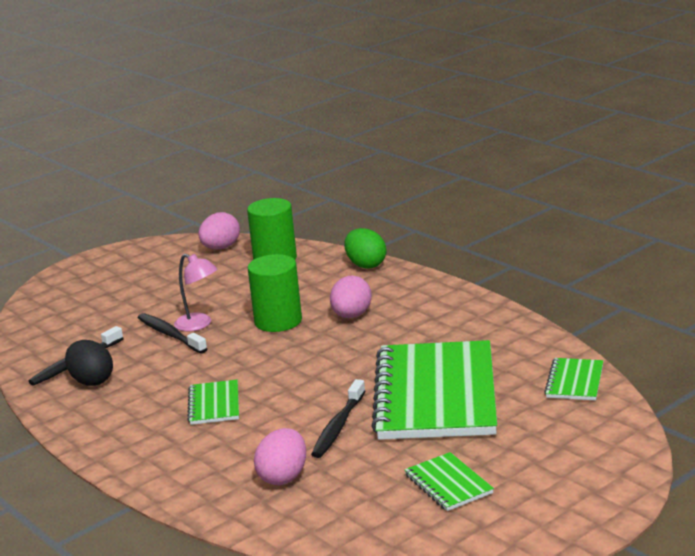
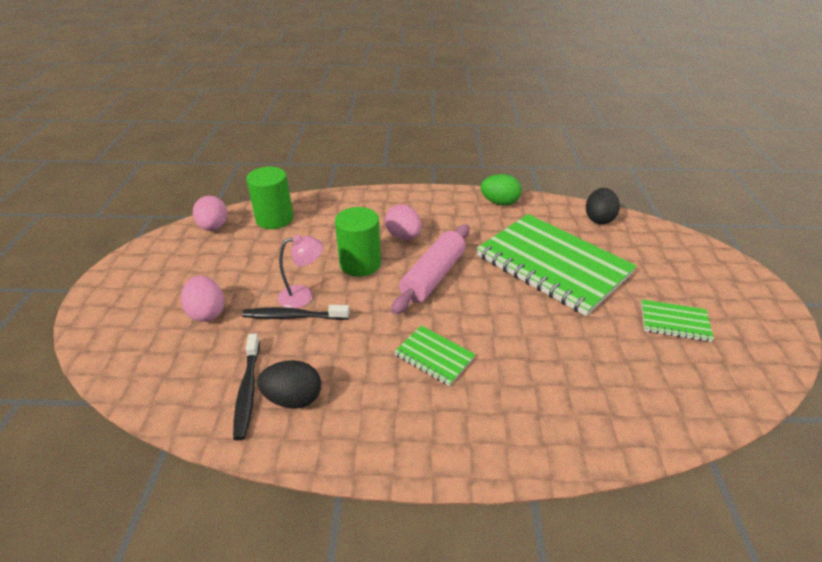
camera: 50 degrees left, 15 degrees up
(283, 477) = (587, 385): pink egg -> pink egg (207, 312)
(316, 355) = (433, 276): none -> pink rolling pin
(338, 426) = (544, 321): black toothbrush -> none
(366, 265) = (348, 198): green egg -> green egg (499, 202)
(574, 381) = (598, 219): green notebook -> black egg

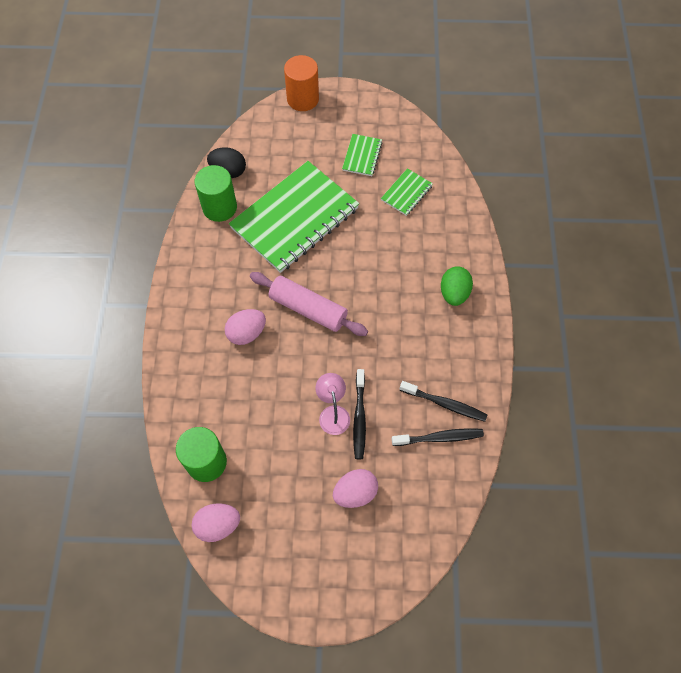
camera: 90 degrees left, 25 degrees up
(293, 398) = (444, 404): black egg -> black toothbrush
(360, 264) = (288, 369): green cylinder -> green cylinder (219, 207)
(434, 356) = (400, 311): green notebook -> green notebook (406, 193)
(499, 202) = (194, 246): green egg -> green egg (454, 293)
(737, 268) = (302, 99): none -> orange cylinder

